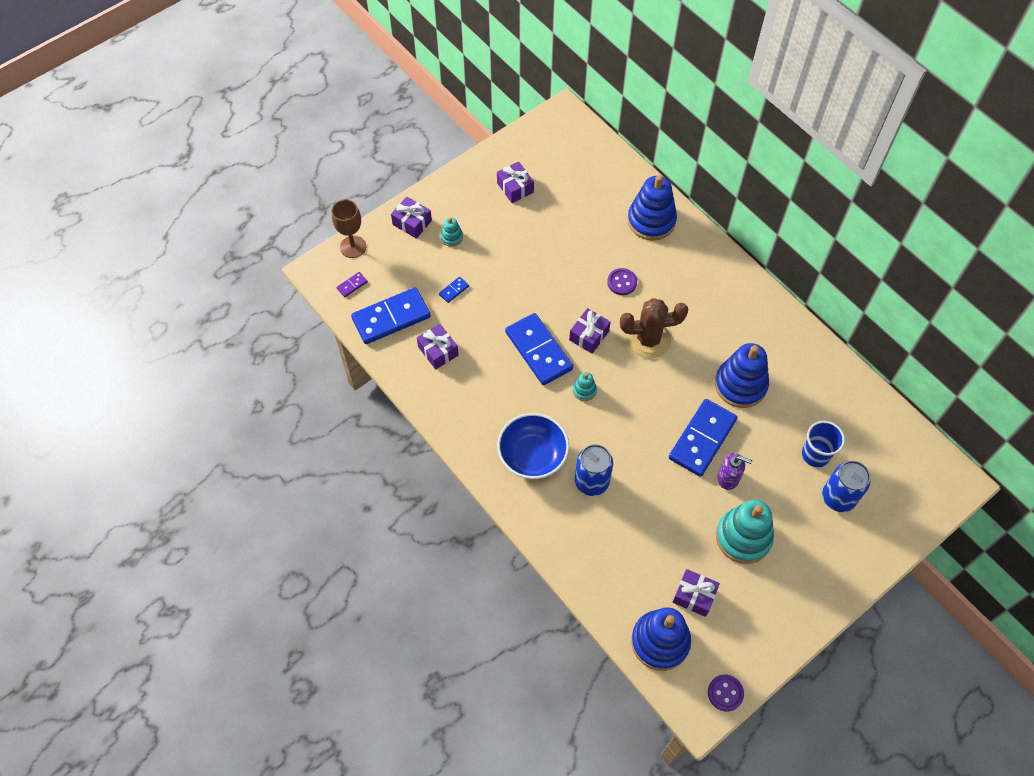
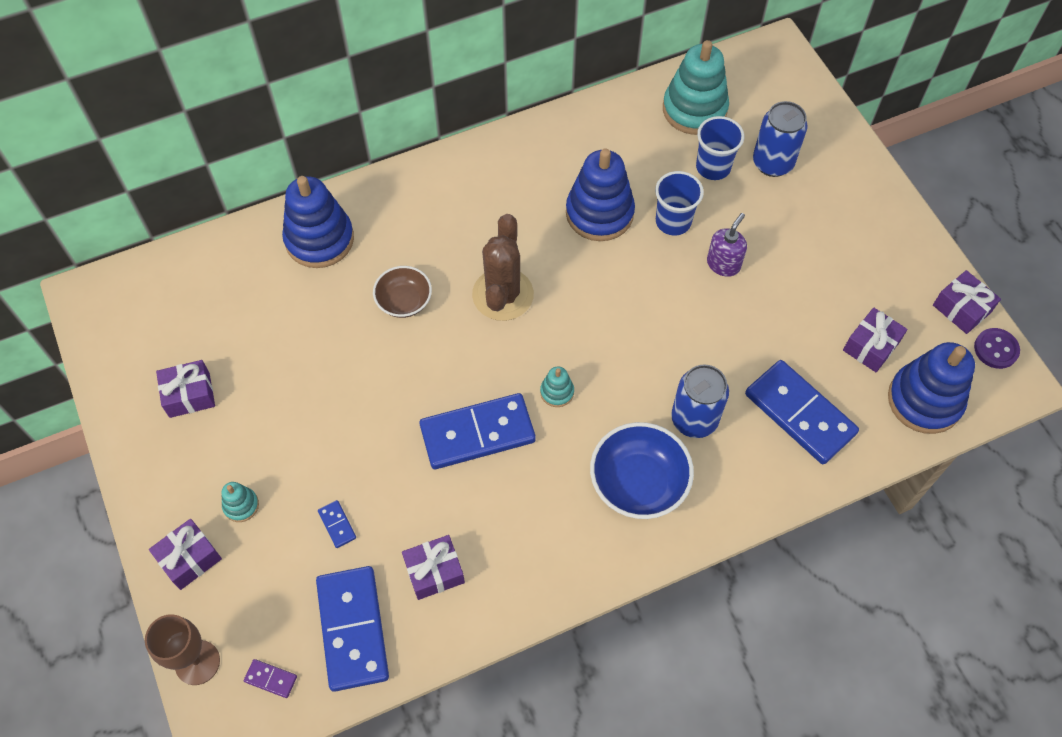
camera: 75 degrees left, 0 degrees up
(352, 285) = (271, 679): purple domino -> purple domino turned 45 degrees counterclockwise
(589, 335) = (474, 364): purple gift -> purple gift (961, 309)
(622, 282) = (404, 301): purple button -> brown bowl
(702, 439) = (663, 276): blue domino -> blue domino (799, 414)
(743, 537) = (804, 272): turquoise stacking toy -> turquoise stacking toy (694, 109)
(753, 436) = (673, 221): none -> blue cup

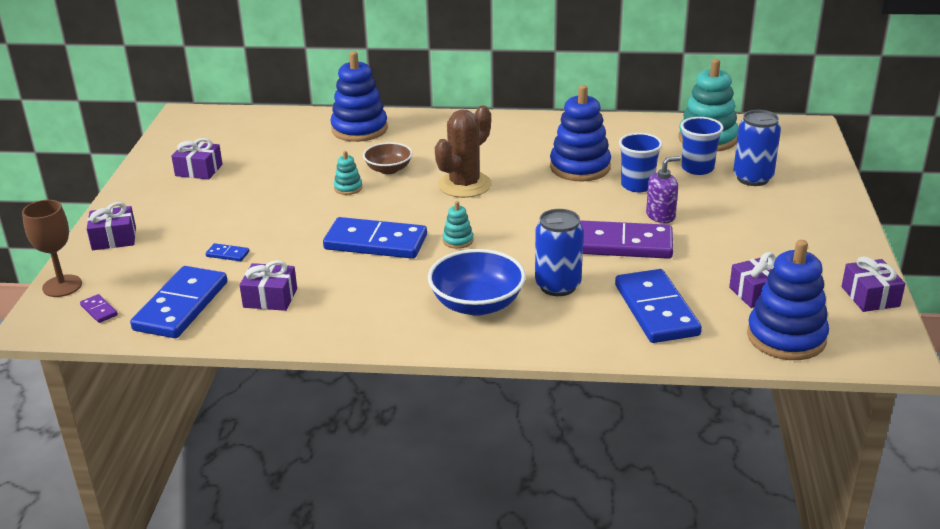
camera: 30 degrees right, 30 degrees down
(241, 505) = (174, 226): turquoise stacking toy -> turquoise stacking toy (348, 188)
(337, 524) = (227, 254): blue domino -> blue domino turned 75 degrees counterclockwise
(715, 327) = (623, 244): none -> purple domino
(996, 349) = (887, 329): purple button -> none

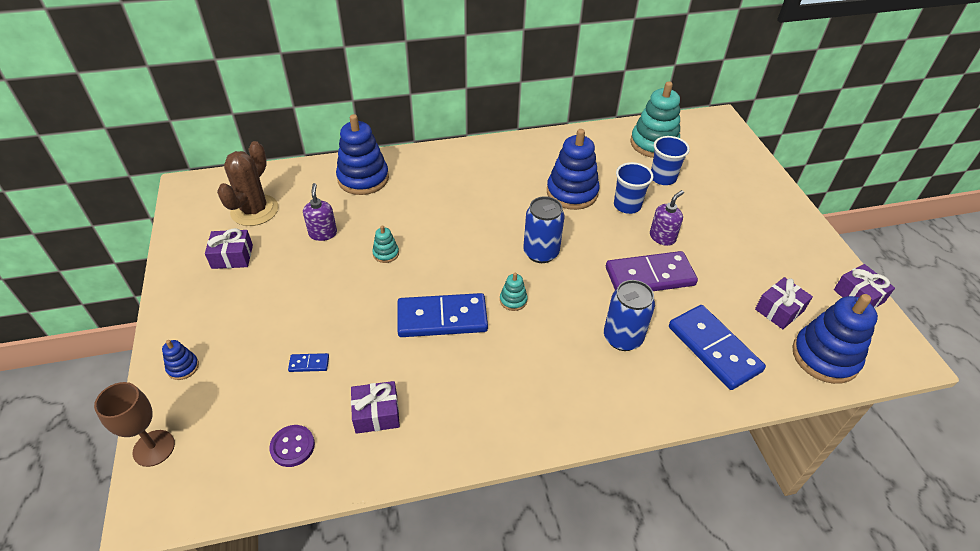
camera: 20 degrees left, 15 degrees up
(99, 310) = (208, 474): purple domino -> none
(114, 238) = (183, 367): purple gift -> blue stacking toy
(181, 306) = (292, 446): blue domino -> purple button
(294, 165) = (323, 233): none -> purple soap dispenser
(388, 169) = (412, 223): brown bowl -> none
(464, 185) = (487, 231): brown cactus -> brown cactus (254, 210)
(477, 304) = (567, 376): blue bowl -> none
(752, 178) = (709, 181): blue can -> blue can (541, 253)

